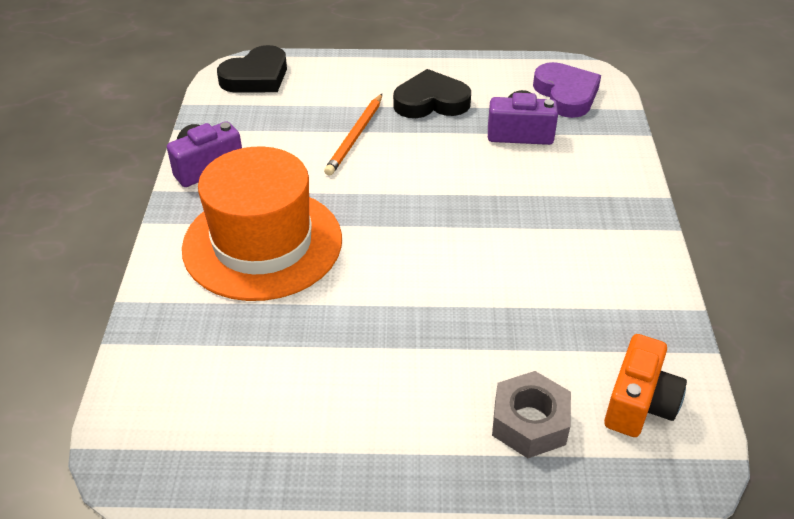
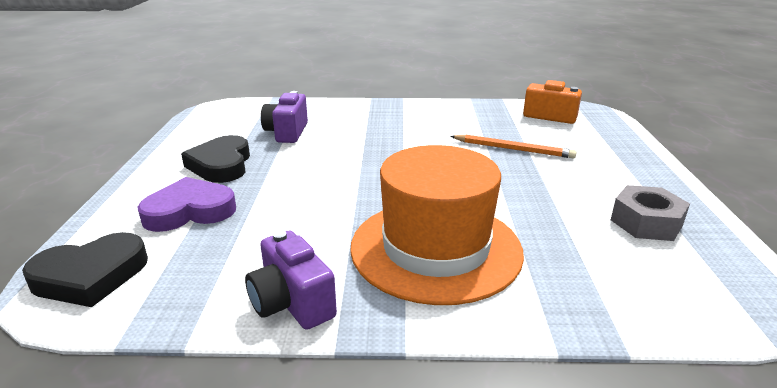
camera: 90 degrees left, 15 degrees down
(256, 77) = (90, 276): black heart -> black heart turned 105 degrees clockwise
(355, 137) = (264, 201): orange pencil -> orange pencil (513, 149)
(529, 422) = (583, 142): grey nut -> grey nut (646, 222)
(566, 94) = (241, 116): purple heart -> purple heart (189, 211)

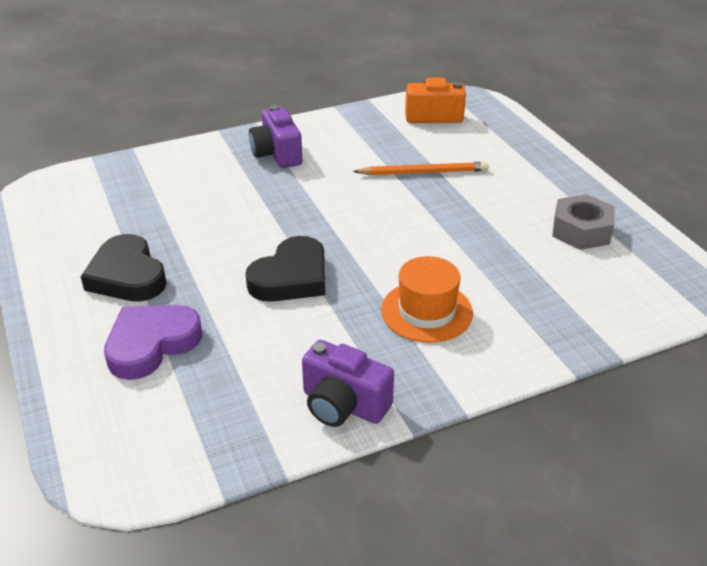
camera: 25 degrees left, 10 degrees up
(90, 276) = (123, 446): black heart -> black heart (291, 277)
(287, 132) = (163, 209): purple camera -> purple camera (277, 154)
(435, 248) = (426, 311): orange hat -> orange hat, size x0.55

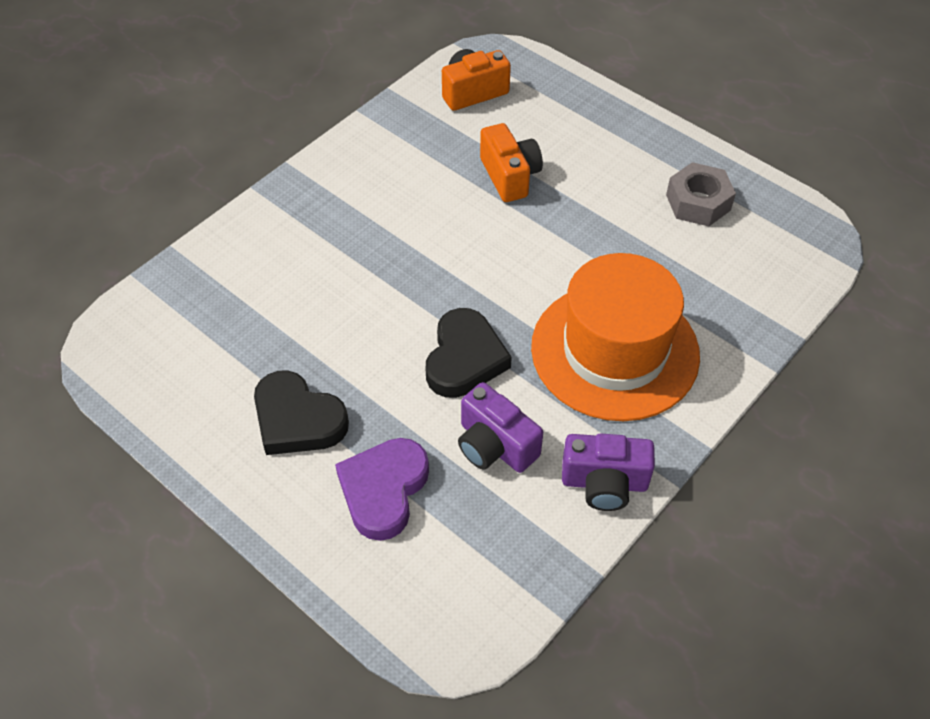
camera: 25 degrees left, 15 degrees up
(277, 154) = (342, 201): purple camera -> purple camera (495, 445)
(423, 172) = (510, 176): orange pencil -> orange camera
(426, 311) = (615, 351): orange hat -> orange hat, size x1.81

